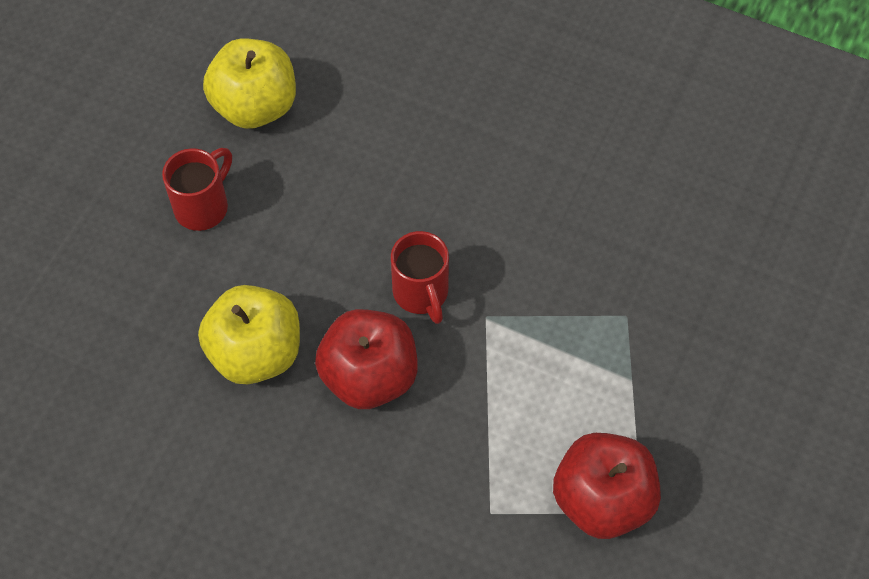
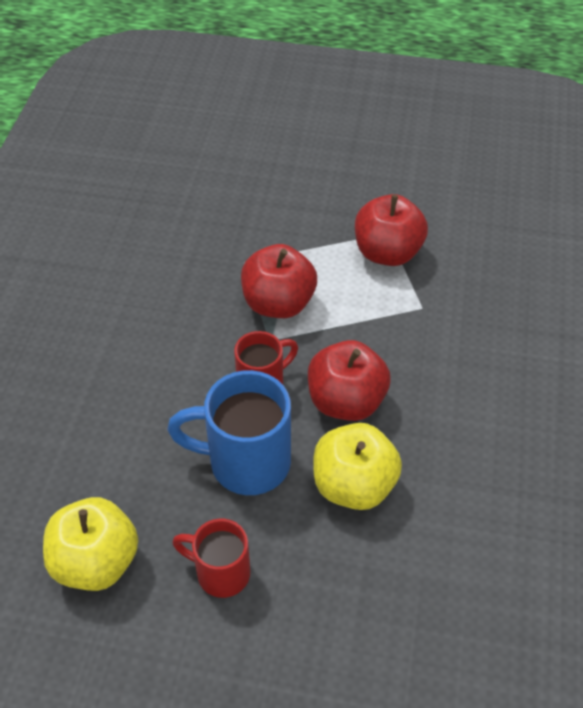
camera: 105 degrees left, 10 degrees down
(321, 254) = (245, 462): none -> blue mug
(543, 339) = (278, 303): none -> red apple

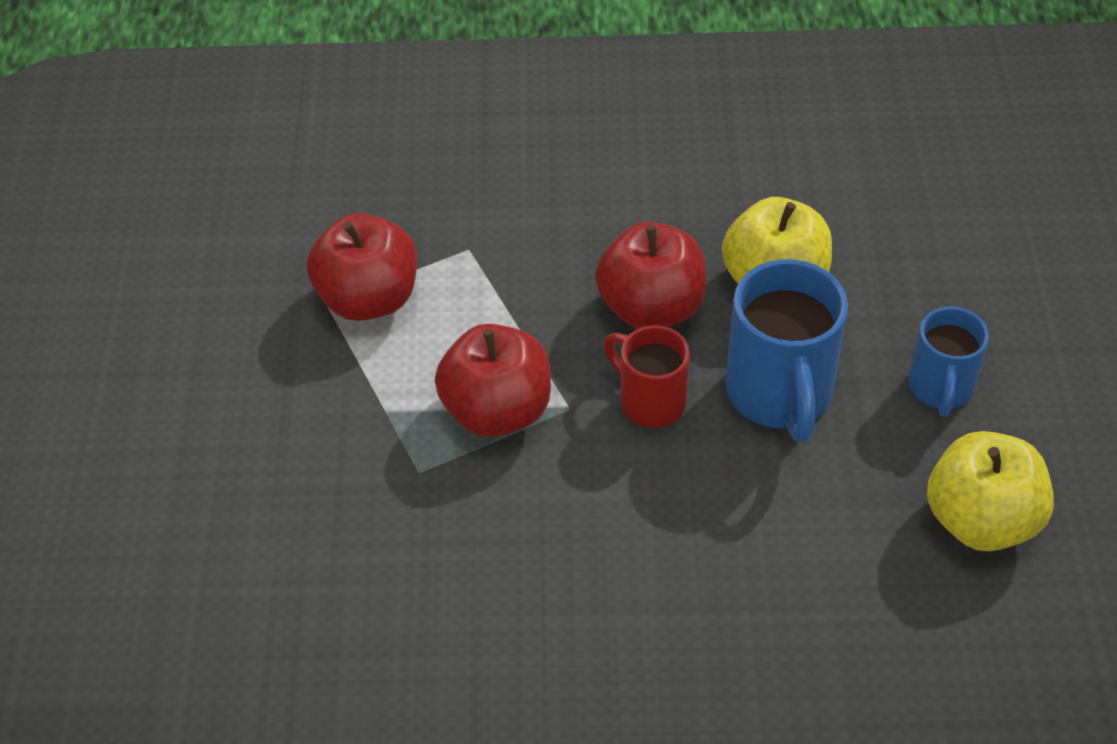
camera: 100 degrees left, 0 degrees up
(220, 572) = (940, 388): red mug -> blue mug

